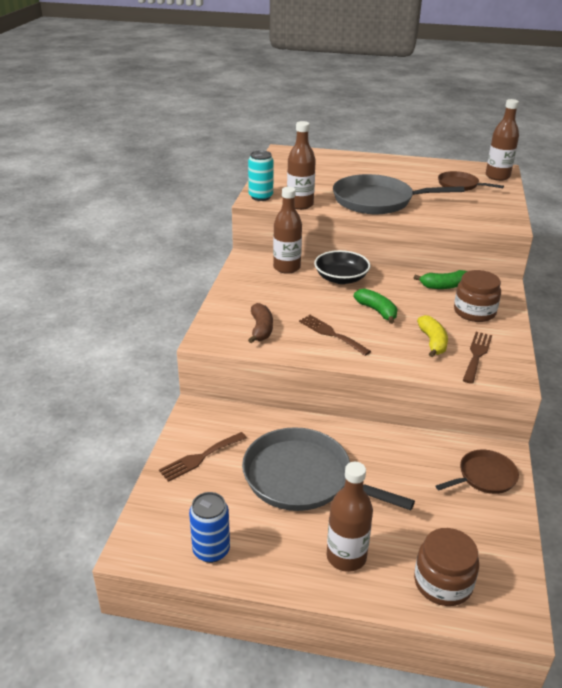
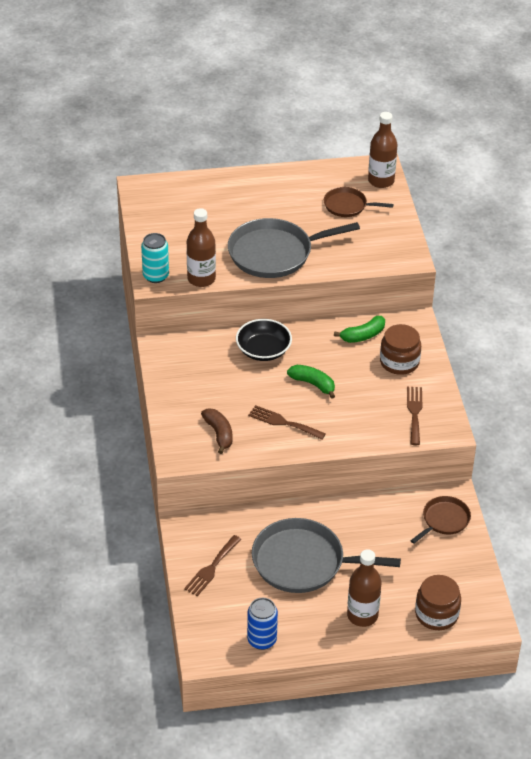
camera: 20 degrees left, 10 degrees up
(286, 268) = (205, 349): brown bottle -> none
(432, 342) = (373, 408): yellow banana -> none

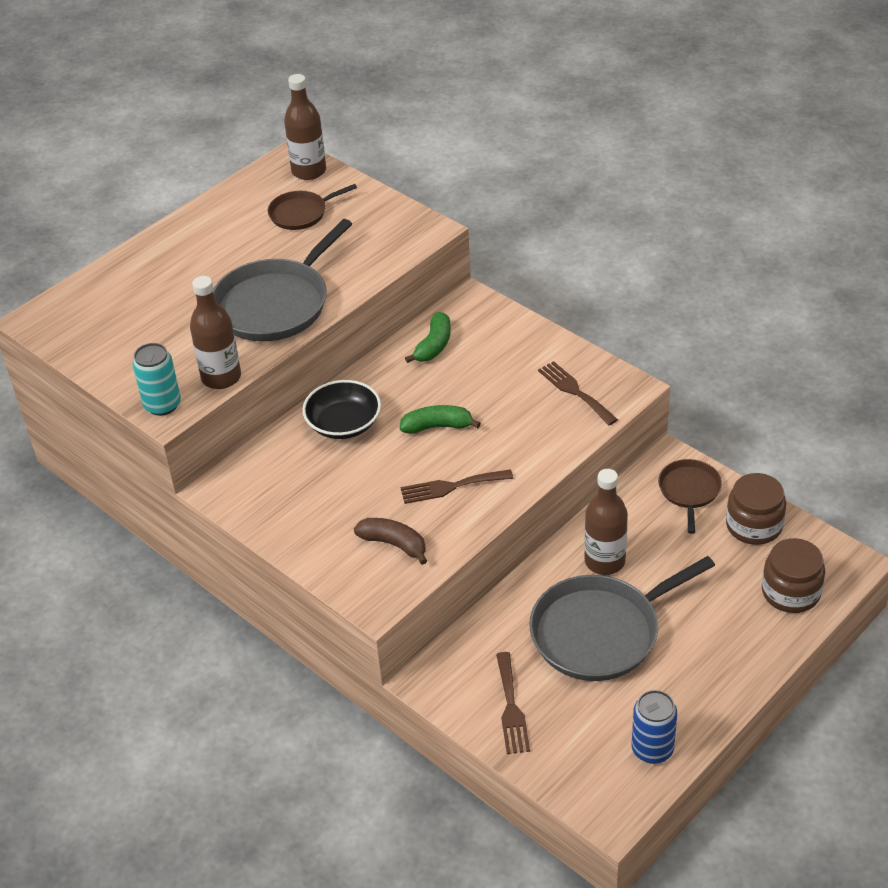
camera: 35 degrees left, 0 degrees up
(362, 615) = (722, 646): brown bottle -> brown bottle (604, 561)
(399, 362) = (501, 350): brown jar -> brown jar (754, 525)

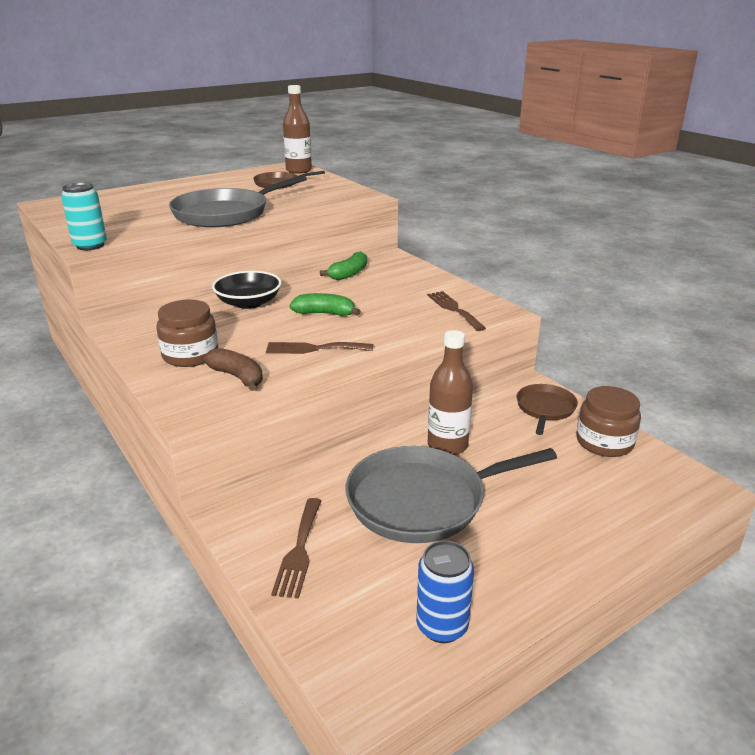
camera: 10 degrees right, 15 degrees down
(221, 377) = (150, 239): brown bottle -> none
(791, 592) = (637, 501): brown jar -> brown jar (190, 355)

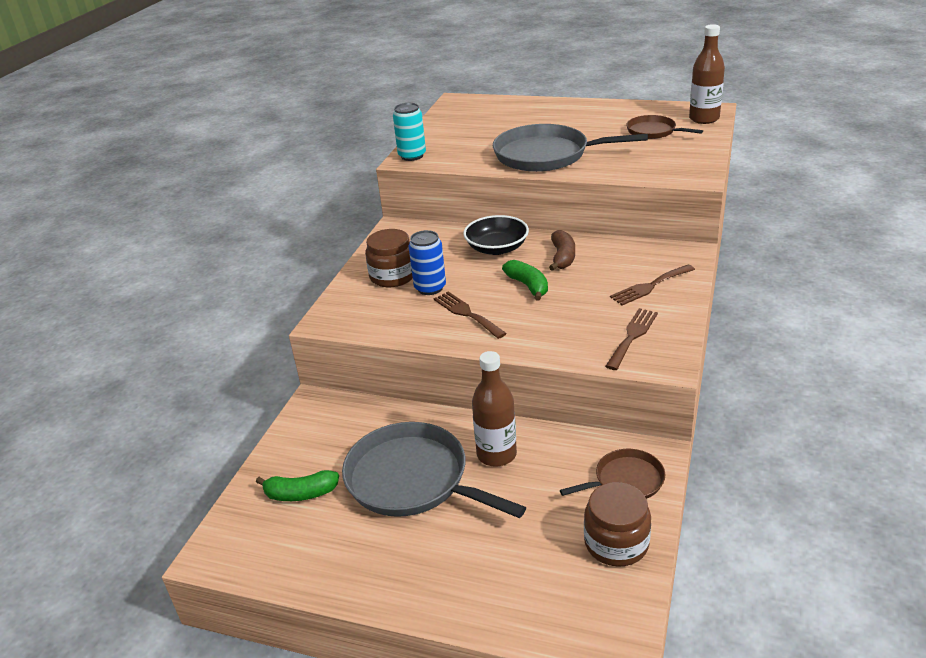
camera: 55 degrees right, 5 degrees up
(237, 377) = (388, 309): brown banana -> brown banana (562, 257)
(299, 551) = (304, 455): brown fork -> brown fork (650, 286)
(349, 274) = (617, 254): green banana -> green banana (301, 494)
(442, 626) = (292, 558): blue can -> blue can (430, 288)

